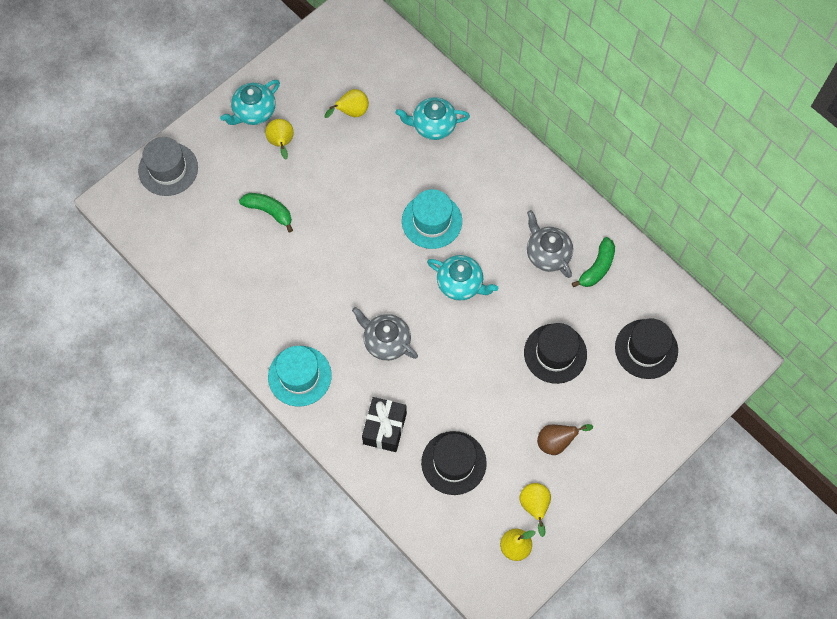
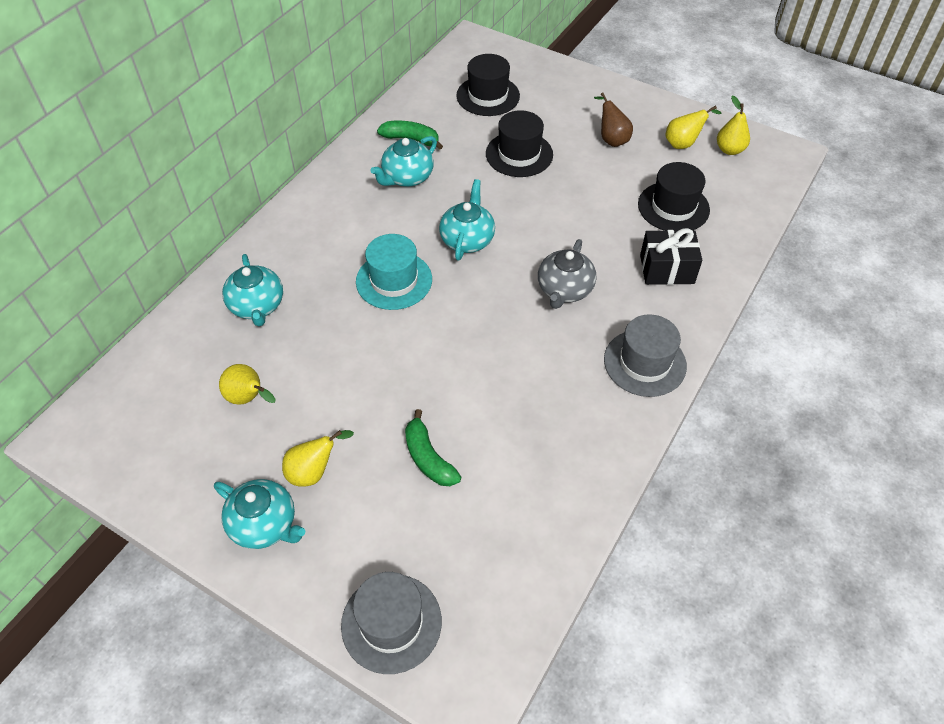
camera: 105 degrees left, 15 degrees down
(269, 211) = (428, 458): green banana -> green banana turned 45 degrees counterclockwise
(299, 376) = (644, 363): turquoise hat -> grey hat
(547, 254) = (407, 177): grey teapot -> turquoise teapot

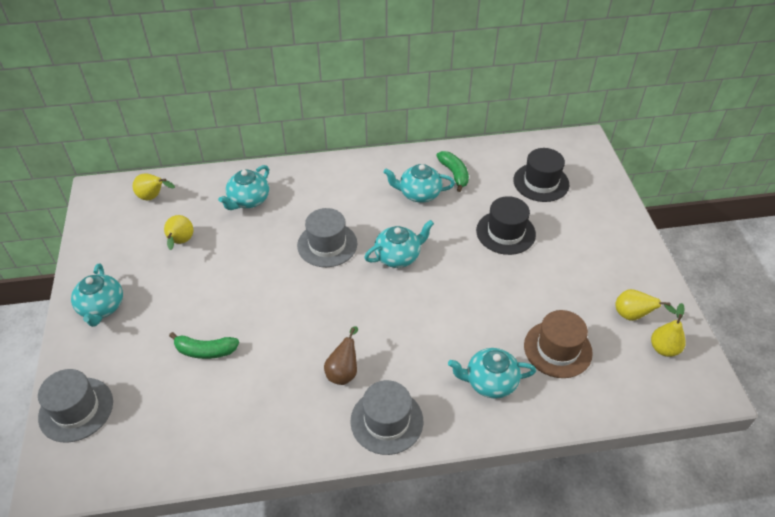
camera: 50 degrees right, 5 degrees down
(314, 472) = (153, 304): yellow pear -> yellow pear (153, 197)
(394, 280) = (327, 244): turquoise hat -> grey hat
(428, 458) = (205, 351): green banana -> green banana turned 105 degrees counterclockwise
(564, 290) = (407, 334): grey teapot -> none
(611, 139) = (583, 271): brown pear -> brown pear (343, 371)
(667, 269) = (490, 382): black gift -> turquoise teapot
(673, 207) = (557, 349): black hat -> brown hat

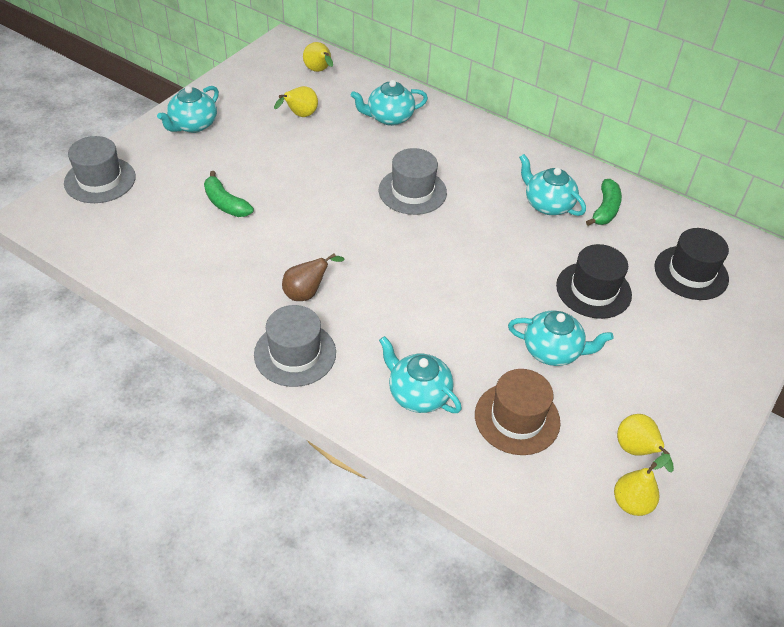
camera: 40 degrees right, 0 degrees up
(398, 256) = (463, 241): turquoise teapot -> turquoise teapot (552, 351)

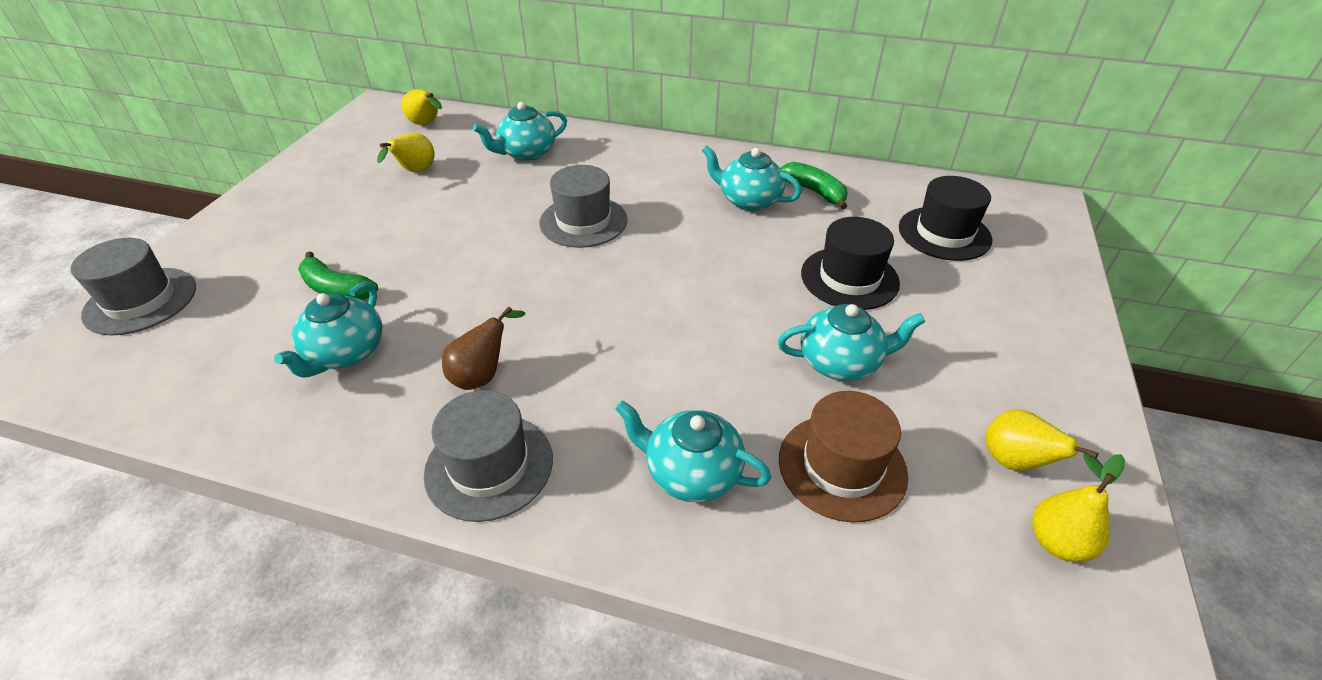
camera: 15 degrees left, 5 degrees down
(193, 125) = (273, 209): turquoise teapot -> turquoise teapot (345, 353)
(605, 209) = (814, 192): green banana -> green banana turned 45 degrees counterclockwise

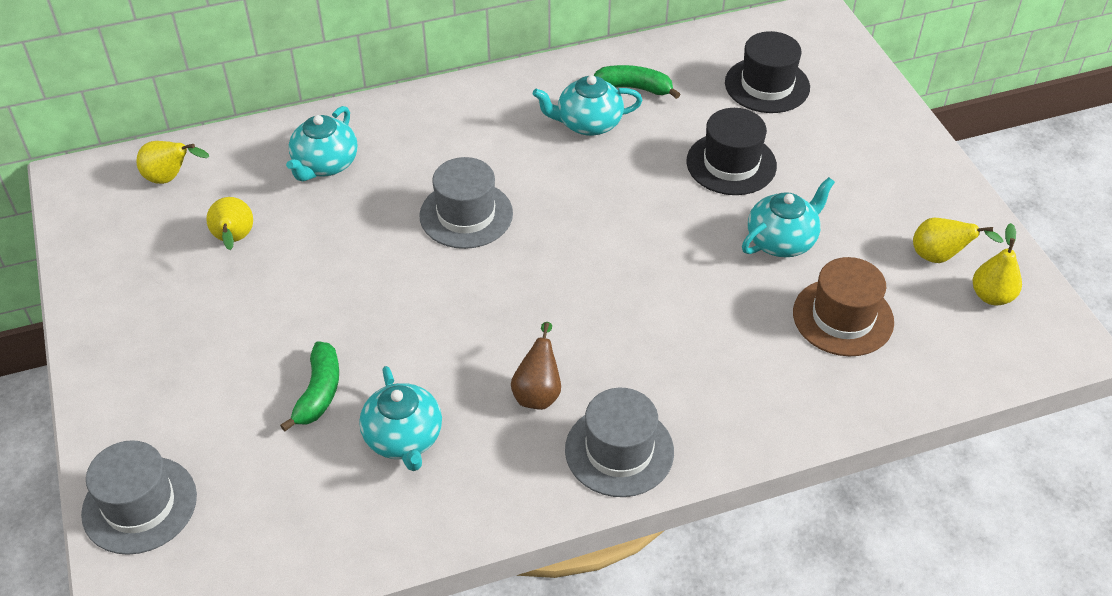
camera: 35 degrees left, 5 degrees up
(336, 289) = (319, 393): green banana -> green banana turned 75 degrees counterclockwise
(691, 473) = (756, 376): turquoise teapot -> none

